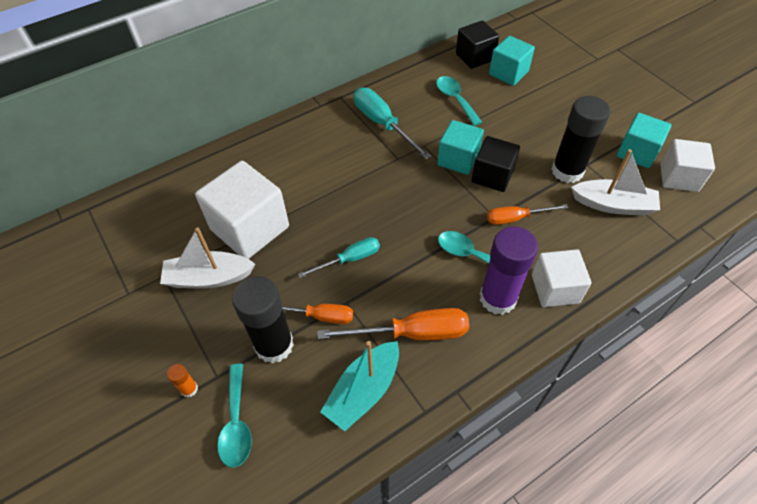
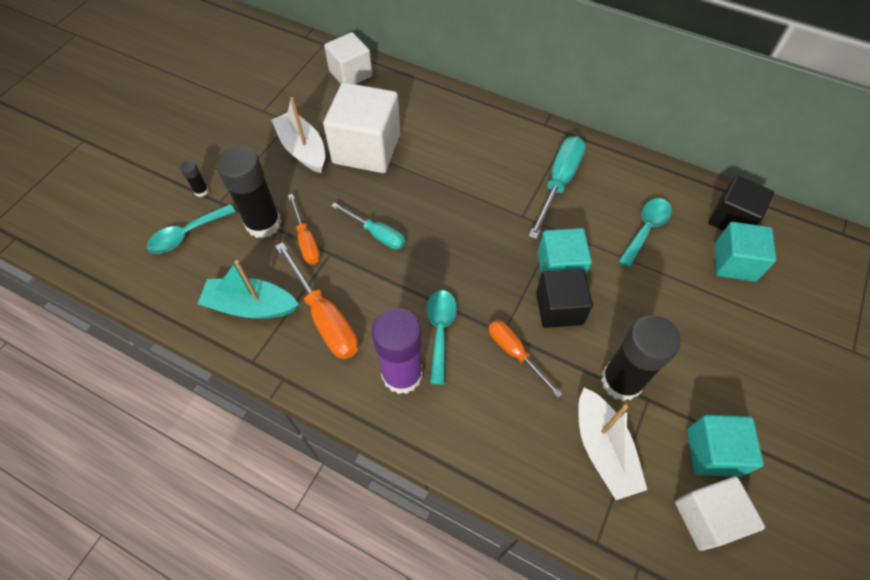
camera: 60 degrees right, 5 degrees up
(189, 389) = (201, 191): orange glue stick -> black glue stick
(555, 289) = (444, 425): white cube -> white cube (350, 74)

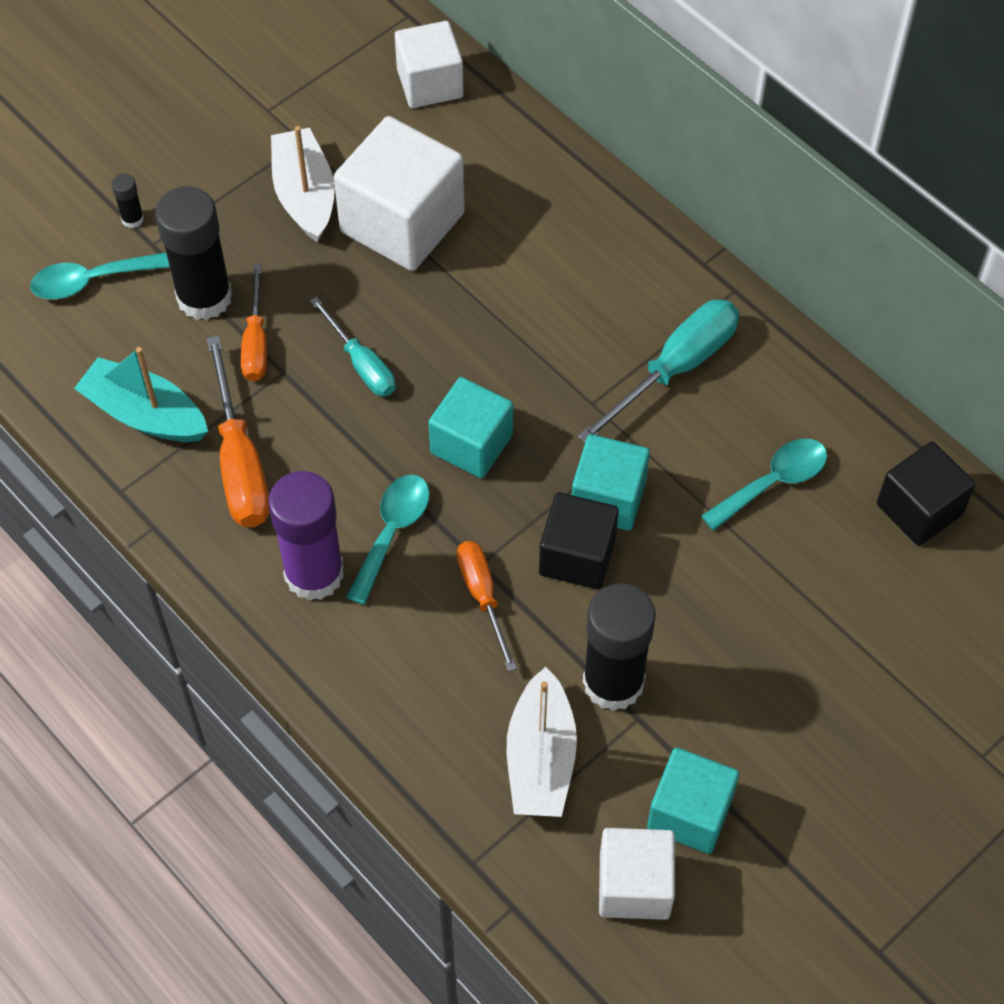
camera: 20 degrees right, 0 degrees up
(734, 262) = (881, 575): turquoise cube -> turquoise cube (471, 444)

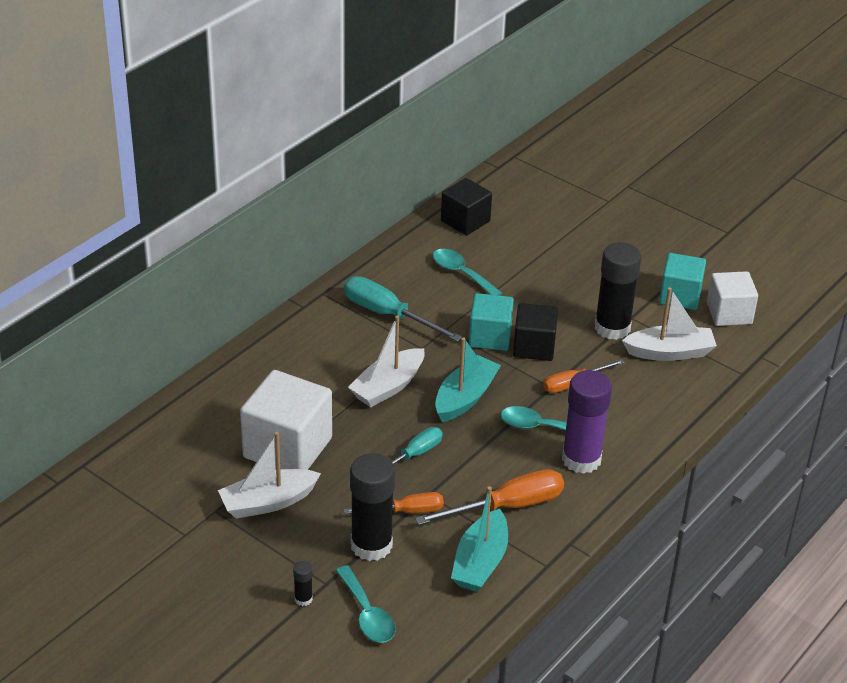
camera: 100 degrees left, 20 degrees down
(430, 83) = (153, 446): white cube -> none
(471, 444) = (465, 398): turquoise cube -> turquoise boat
(509, 350) = (388, 387): none -> white boat

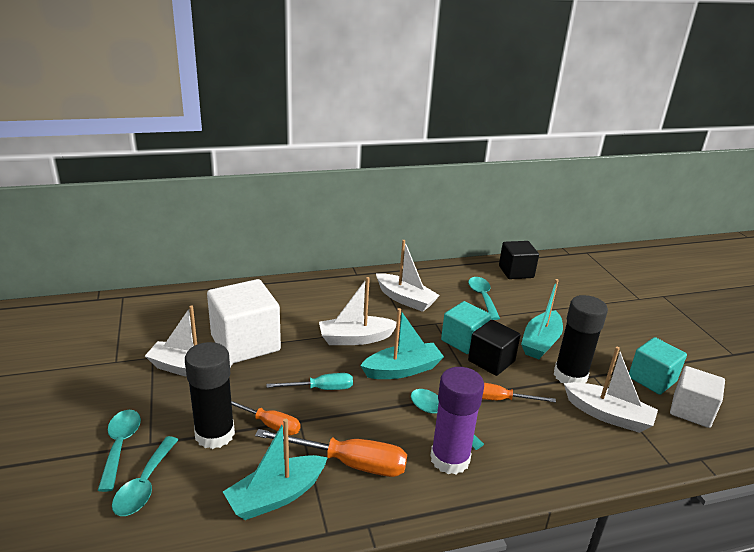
camera: 35 degrees right, 10 degrees down
(303, 599) = (120, 445): black glue stick -> turquoise spoon
(388, 314) = (405, 299): turquoise screwdriver -> white boat
(560, 303) = (540, 342): none -> turquoise boat

